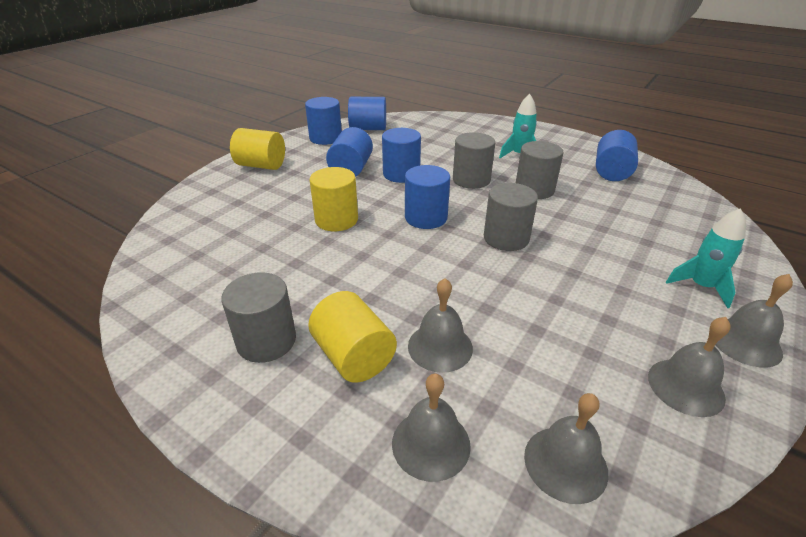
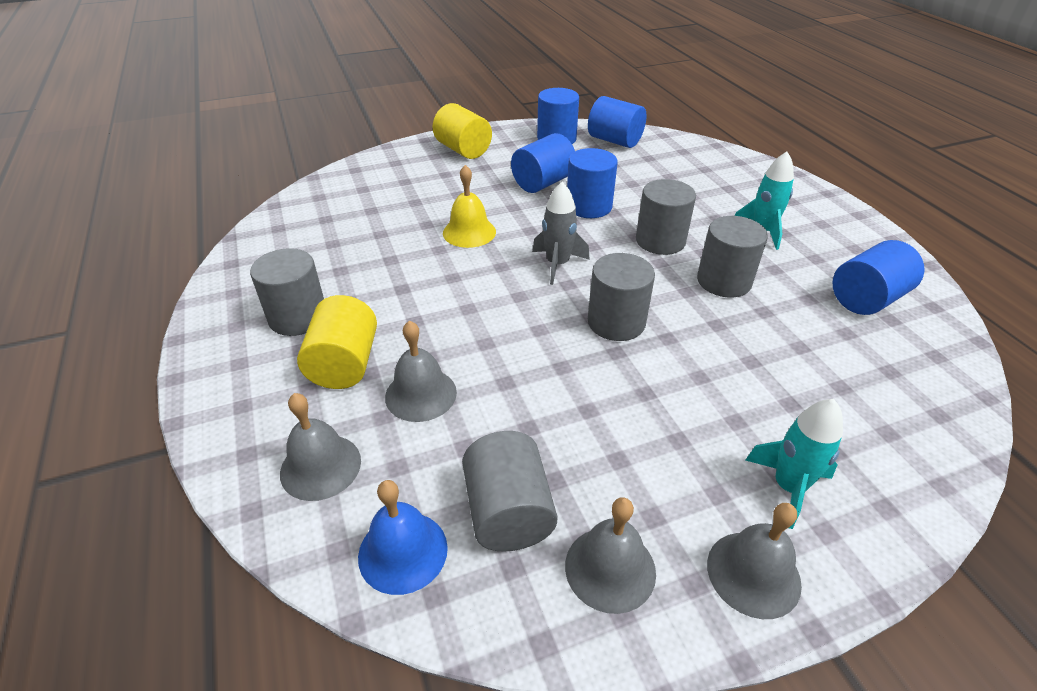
camera: 35 degrees right, 5 degrees up
(336, 220) = (469, 232): yellow cylinder -> yellow bell
(426, 217) = (557, 264): blue cylinder -> grey rocket
(565, 463) = (403, 551): grey bell -> blue bell
(593, 390) = (508, 512): none -> grey cylinder

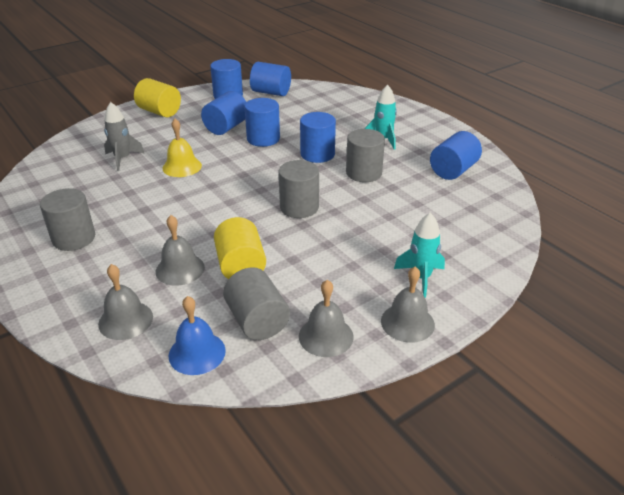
camera: 15 degrees left, 5 degrees down
(344, 364) = (120, 261): yellow cylinder -> yellow cylinder (241, 266)
(557, 264) = (251, 178): grey rocket -> grey rocket (122, 159)
(660, 241) = (317, 154): grey cylinder -> blue cylinder

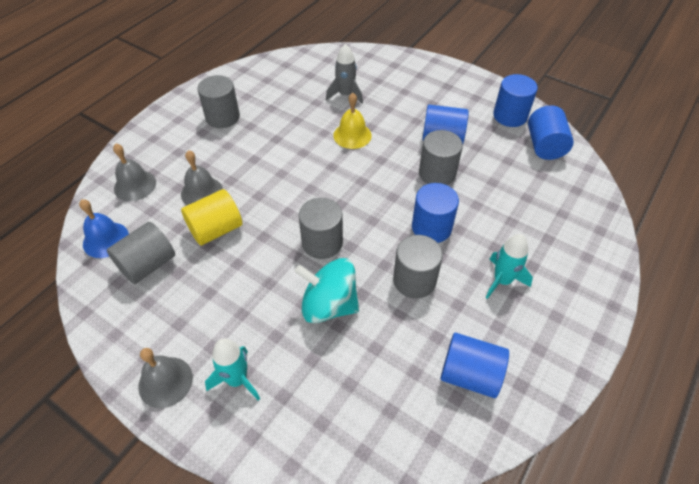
camera: 70 degrees right, 15 degrees up
(159, 112) = (441, 83): yellow cylinder -> none
(263, 139) = (437, 173): blue cylinder -> grey cylinder
(326, 336) = (136, 319): grey bell -> none
(367, 216) = (329, 305): none -> turquoise spinning top

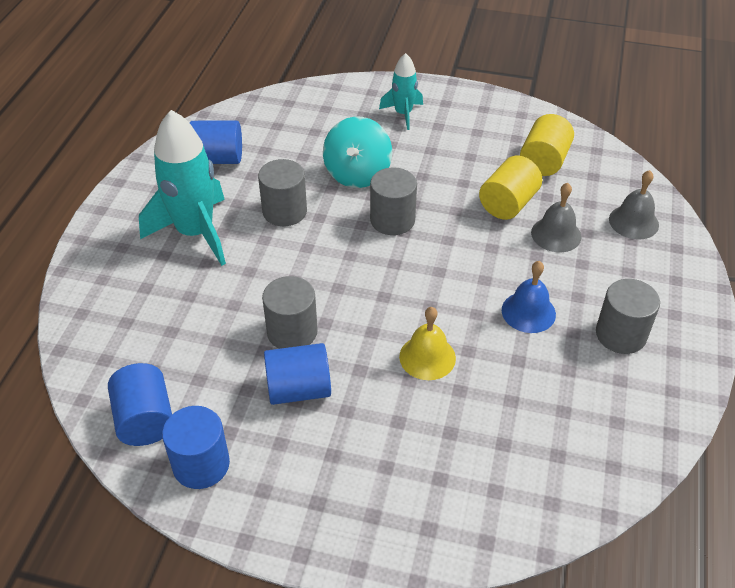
camera: 160 degrees right, 5 degrees down
(105, 239) = (604, 169): blue bell -> blue bell (528, 312)
(148, 264) = (544, 161): grey cylinder -> yellow cylinder
(165, 382) = (456, 101): grey bell -> none
(329, 305) = (357, 173): turquoise spinning top -> turquoise spinning top turned 105 degrees clockwise
(345, 95) = (476, 429): grey rocket -> none
(431, 227) = (281, 264): blue cylinder -> none
(502, 280) = (195, 233): turquoise rocket -> turquoise rocket, size x1.87

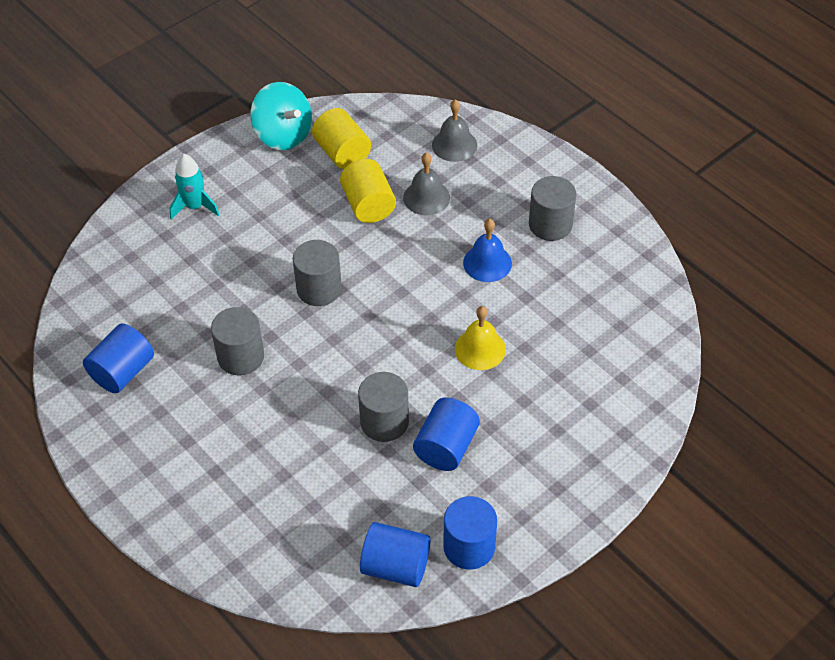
camera: 55 degrees left, 5 degrees up
(195, 233) = (209, 435): turquoise rocket -> none
(357, 173) = (241, 281): turquoise spinning top -> turquoise spinning top (283, 135)

